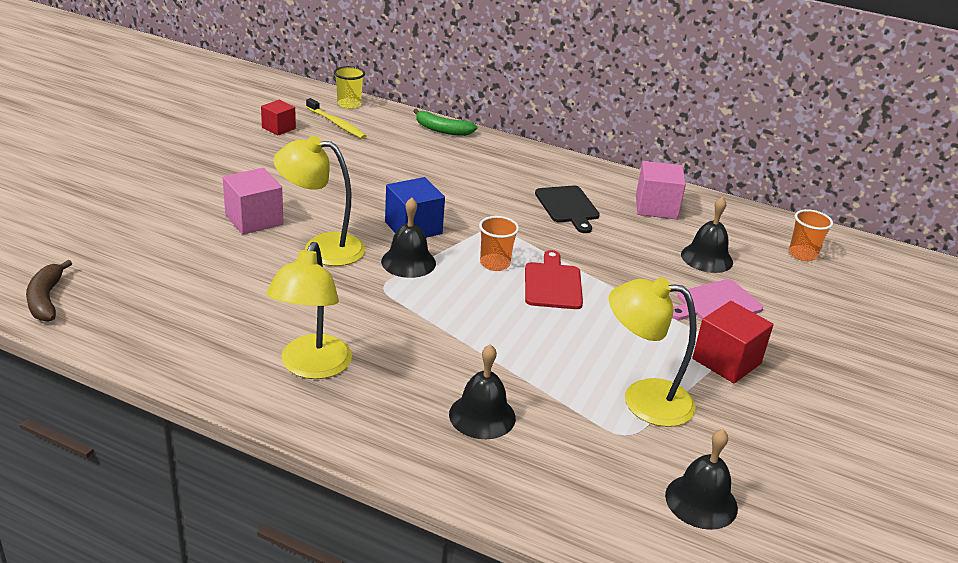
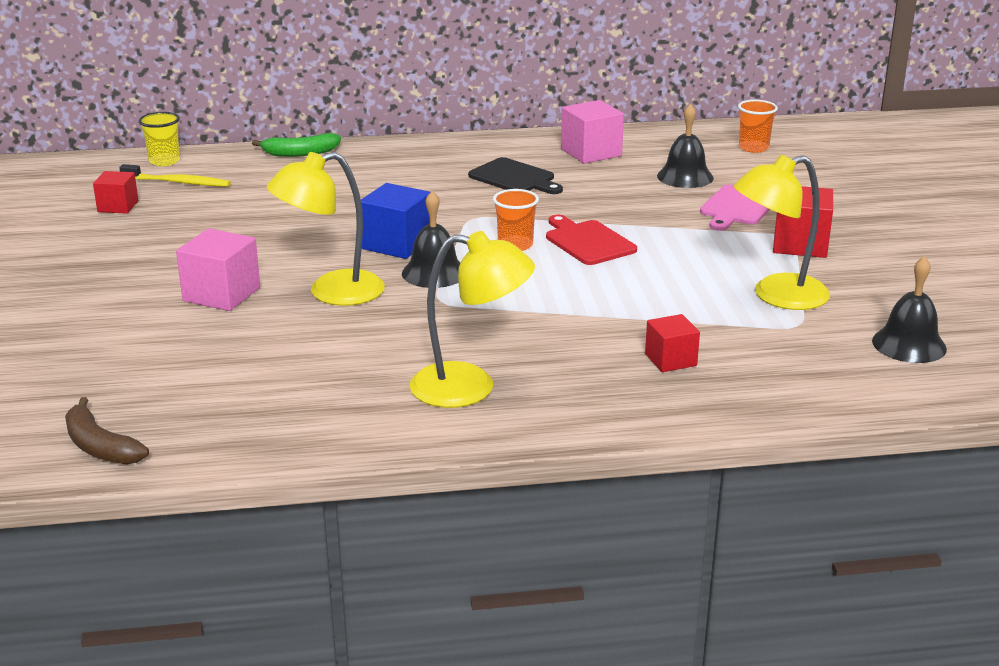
camera: 30 degrees left, 5 degrees down
(311, 367) = (470, 387): yellow lamp -> yellow lamp turned 60 degrees counterclockwise
(482, 416) = (670, 360): black bell -> red cube

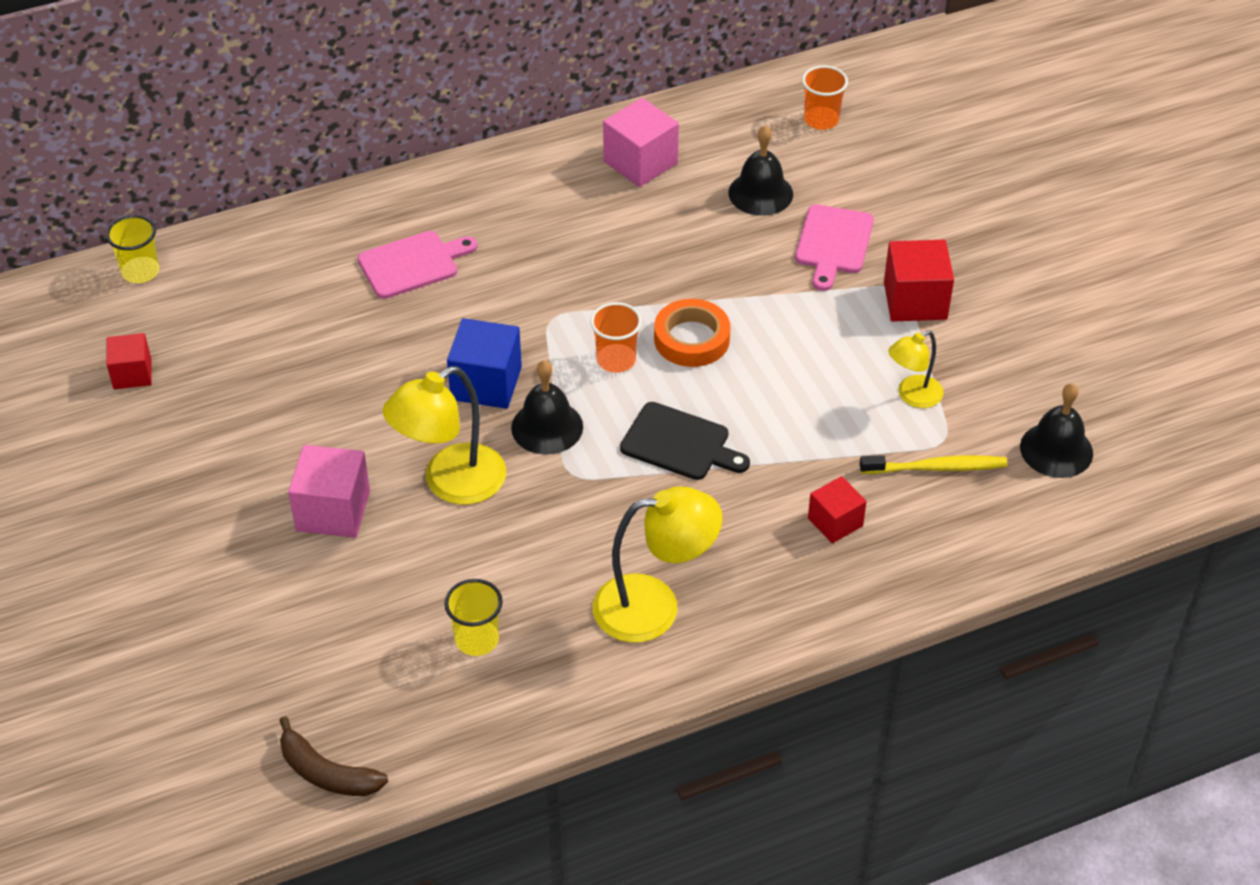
camera: 15 degrees left, 20 degrees up
(178, 182) = (180, 313): yellow toothbrush -> yellow toothbrush (936, 468)
(294, 384) = (477, 639): none -> yellow cup
(300, 153) = (299, 225): green banana -> none
(376, 180) = (412, 264): none -> pink cutting board
(514, 178) = (570, 230): black cutting board -> black cutting board (680, 443)
(587, 242) = (691, 339): red cutting board -> orange tape
(777, 296) = (912, 396): yellow lamp -> yellow lamp, size x0.58

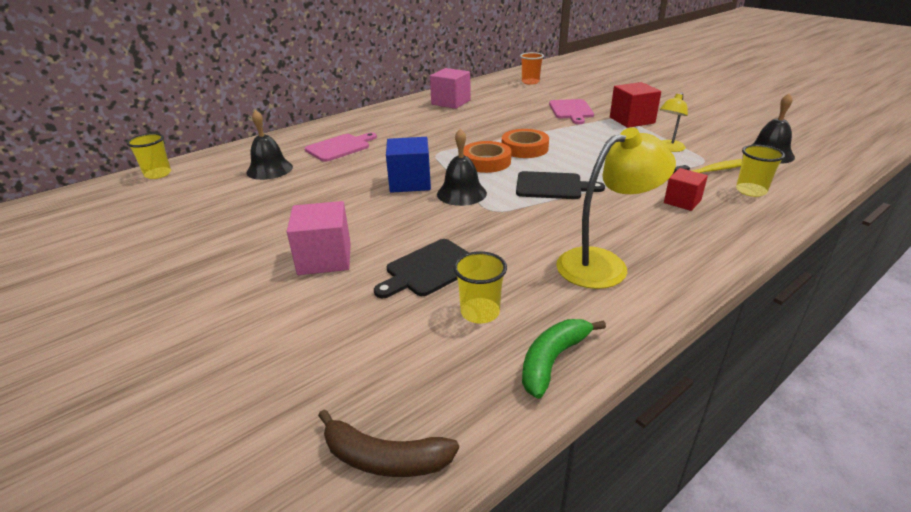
camera: 15 degrees left, 15 degrees down
(132, 374) = (151, 217): red cube -> none
(448, 561) = (429, 269): none -> black cutting board
(451, 483) = (410, 229): yellow lamp -> none
(520, 718) = (552, 360): none -> green banana
(616, 360) = (486, 162): orange cup -> orange tape
(760, 193) = (520, 102): black bell -> black bell (269, 169)
(948, 525) = (751, 191): none -> yellow cup

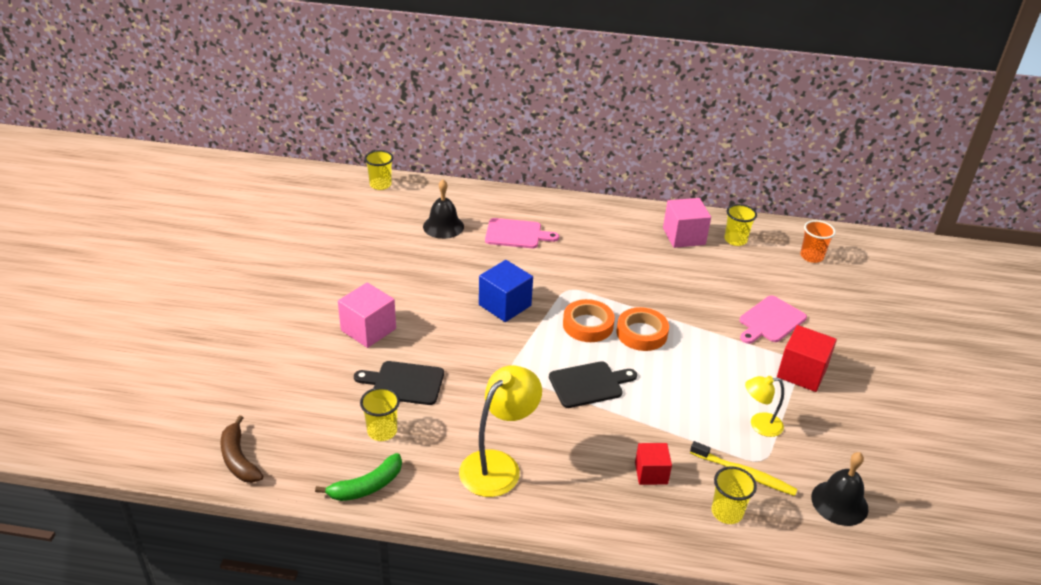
camera: 45 degrees right, 5 degrees up
(461, 193) = (519, 341): black bell -> none
(481, 92) = (735, 240): none -> yellow cup
(552, 186) = (589, 384): black cutting board -> black cutting board turned 75 degrees counterclockwise
(552, 360) = (367, 486): green banana -> green banana turned 150 degrees clockwise
(604, 264) = (498, 465): yellow lamp -> yellow lamp turned 75 degrees counterclockwise

